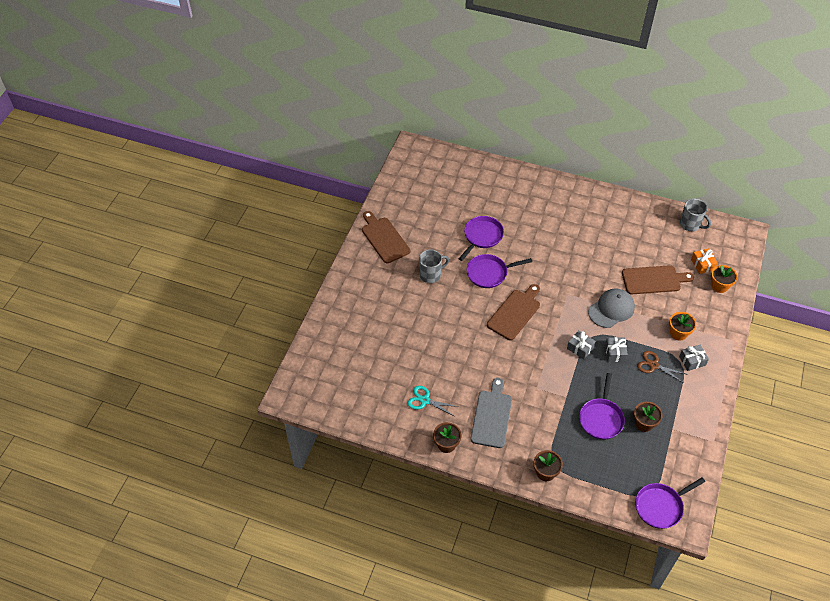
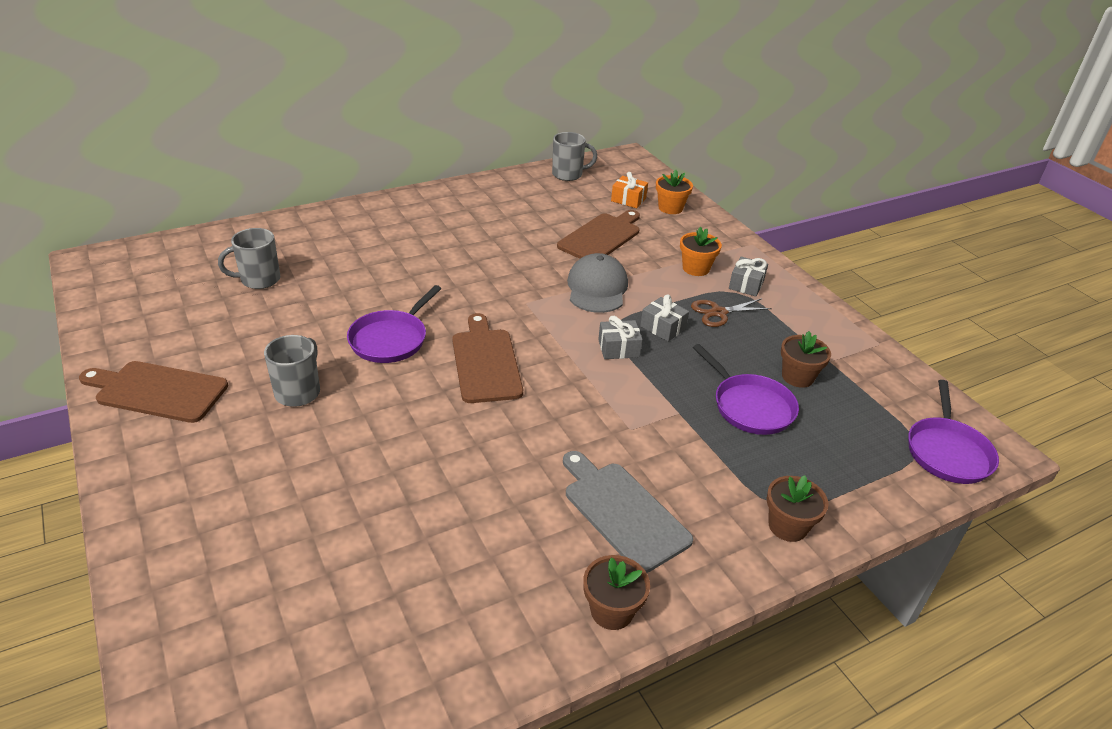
camera: 50 degrees left, 15 degrees down
(424, 400) = (494, 572): turquoise scissors -> none
(467, 202) = (259, 280): none -> grey mug
(482, 236) = (329, 305): purple pan -> none

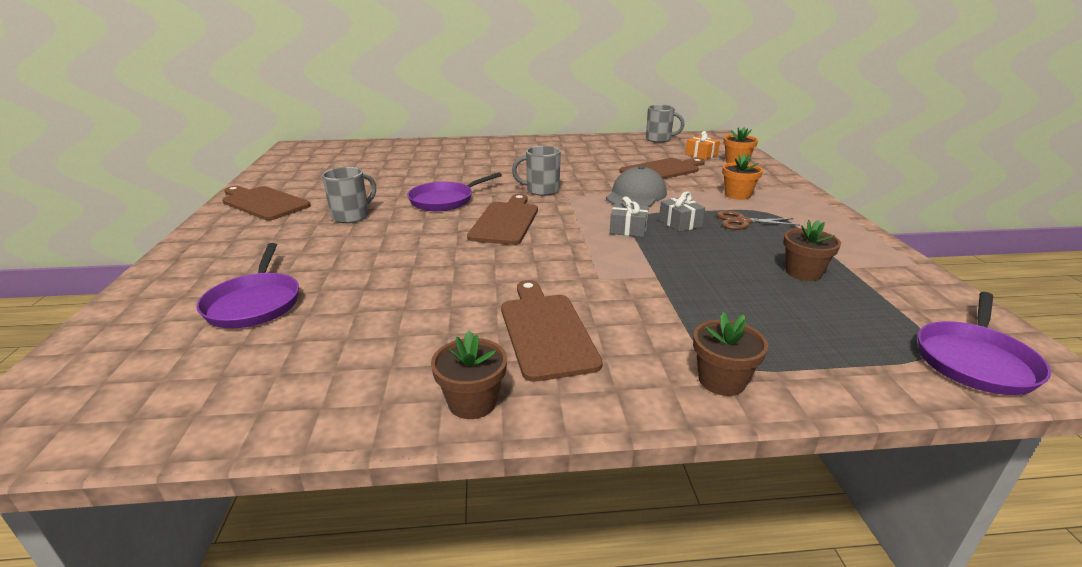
camera: 25 degrees right, 10 degrees down
(259, 280) = (385, 163): grey mug -> grey mug (541, 190)
(622, 512) = (546, 331): grey cutting board -> brown cutting board
(746, 284) = (782, 209): grey gift -> none
(750, 406) = (735, 284): purple pan -> purple pan (254, 303)

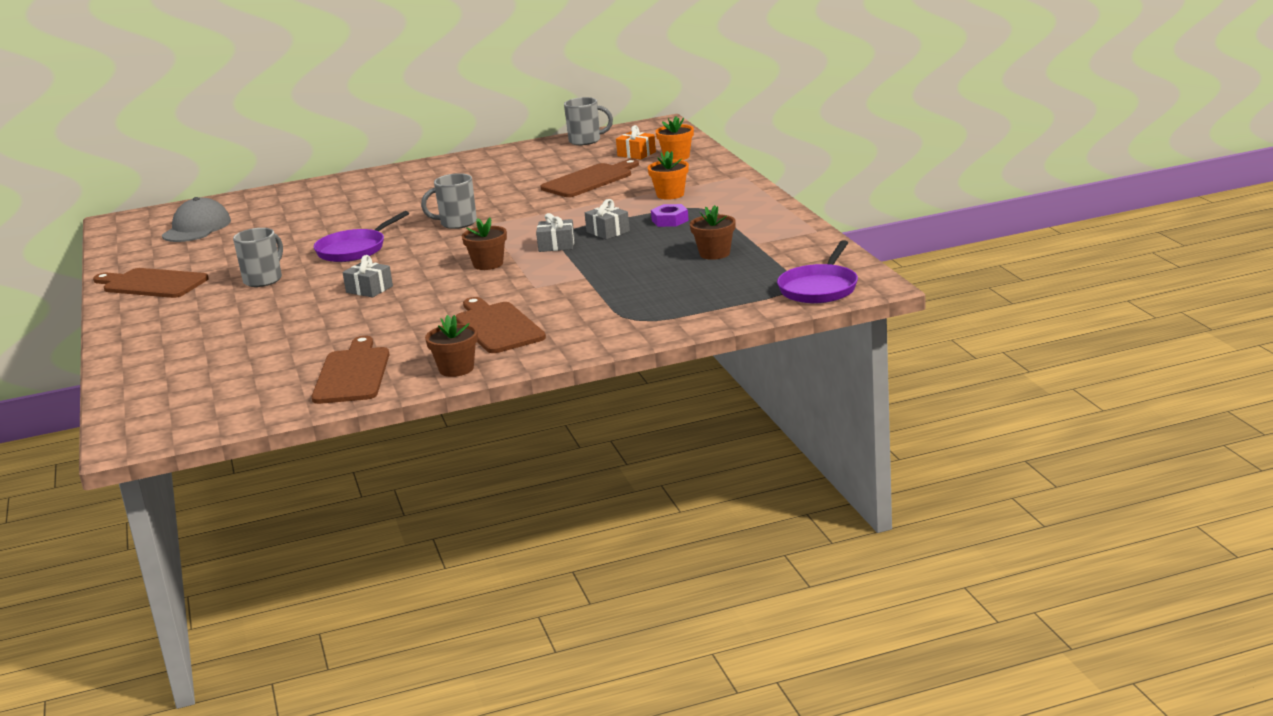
camera: 10 degrees left, 5 degrees down
(254, 303) = (236, 353): purple pan -> none
(434, 246) = (369, 289): none -> grey gift
(506, 221) = (430, 258): brown cutting board -> brown cutting board (353, 374)
(636, 195) = (562, 212): grey cap -> grey cap (197, 228)
(721, 380) = (633, 329): brown flower pot -> brown flower pot (488, 264)
(742, 222) = (670, 220): brown scissors -> purple nut

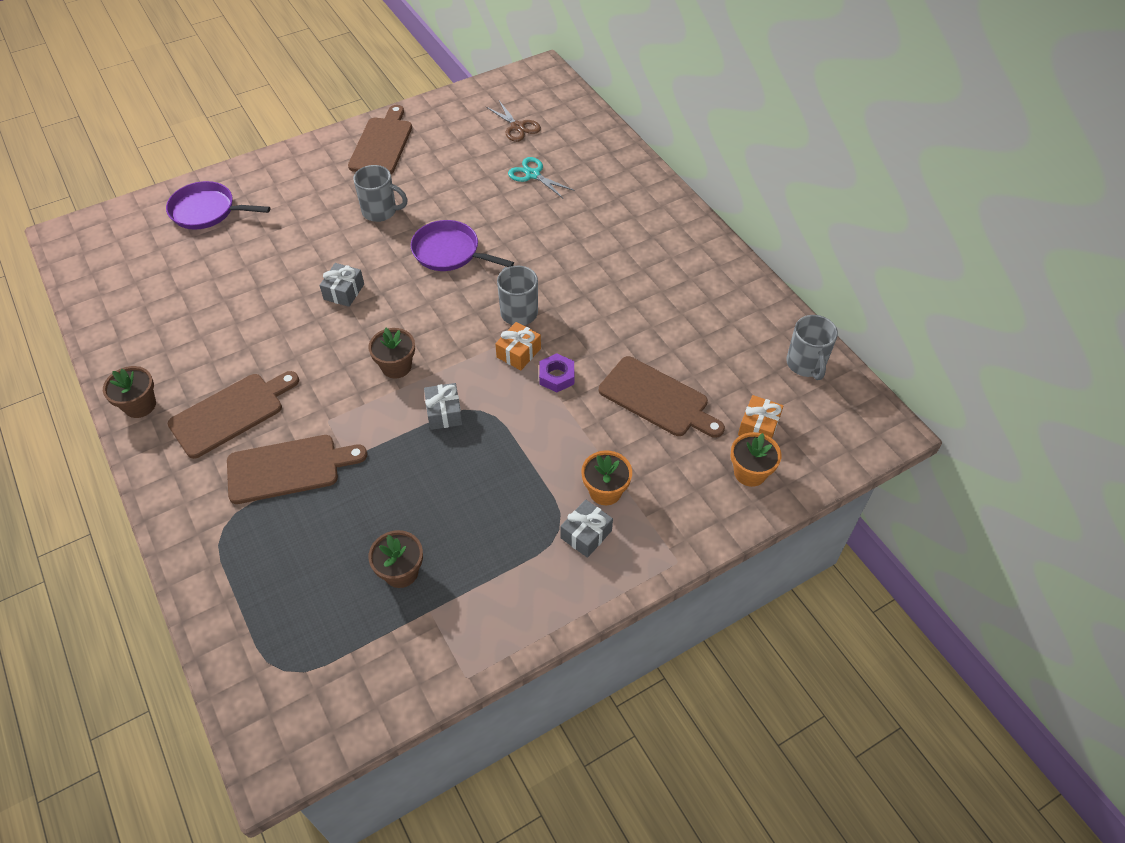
camera: 75 degrees right, 30 degrees up
(197, 228) = (517, 127): grey cap -> brown scissors
(277, 221) = (532, 175): none -> turquoise scissors
(353, 374) = (151, 334): brown cutting board -> brown cutting board (288, 468)
(506, 222) = (518, 353): none -> orange gift
(608, 232) = (482, 452): grey gift -> grey gift (586, 534)
(670, 220) = (514, 506): purple nut -> purple nut (557, 376)
(819, 288) = (275, 702): purple pan -> purple pan (207, 211)

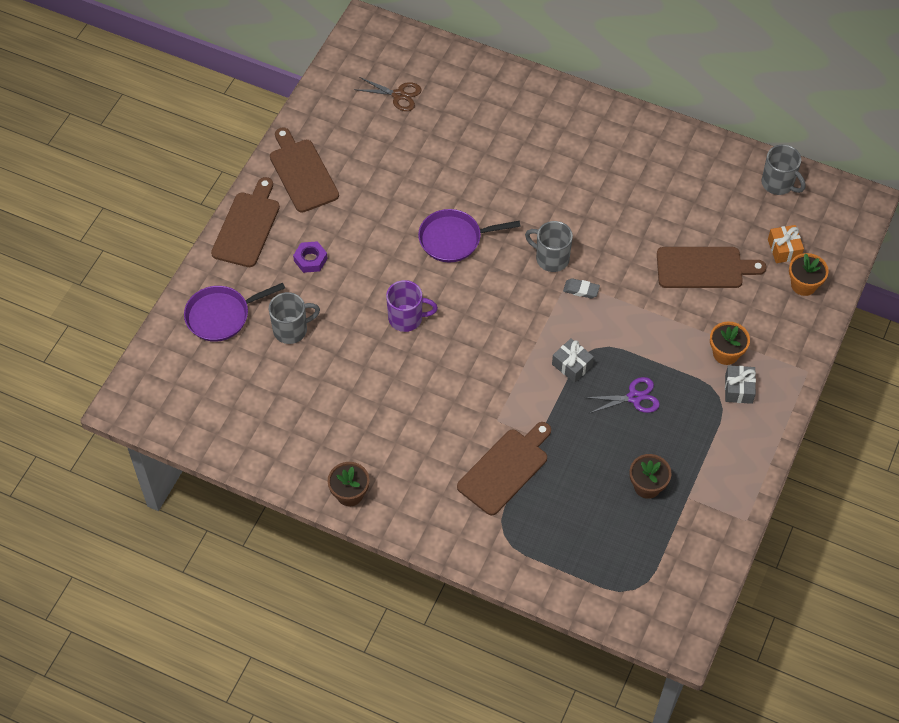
camera: 35 degrees left, 5 degrees up
(231, 413) = (423, 457): brown cutting board -> brown cutting board (247, 226)
(344, 292) = (407, 318): grey gift -> purple mug
(380, 211) = (365, 235): grey mug -> grey mug (291, 330)
(396, 366) = (505, 352): brown flower pot -> none
(473, 478) = (634, 397): none -> purple scissors
(518, 353) = (581, 290): orange gift -> grey eraser
(532, 175) = (453, 134): turquoise scissors -> none
(557, 376) = (623, 292): purple nut -> purple nut (310, 259)

